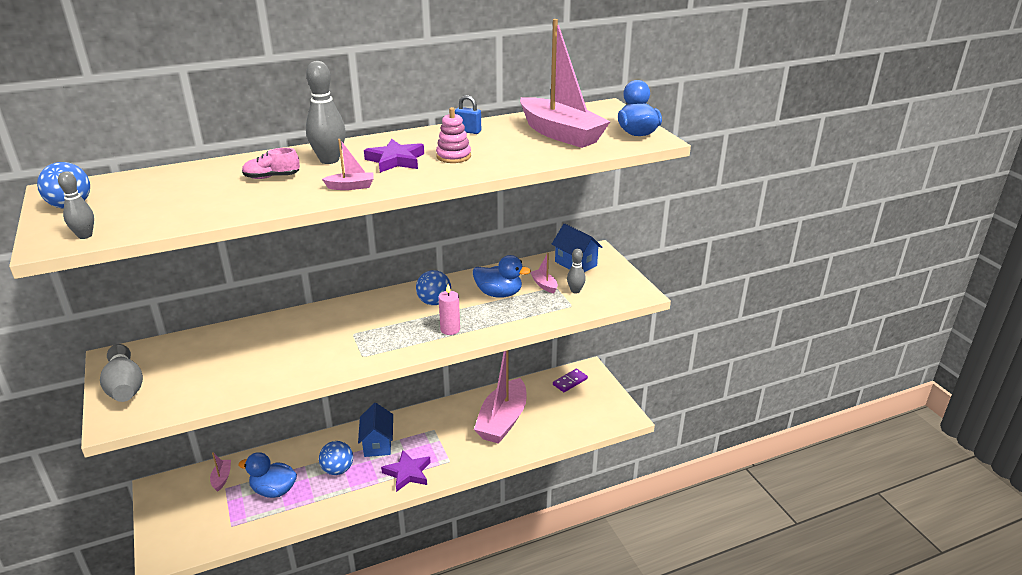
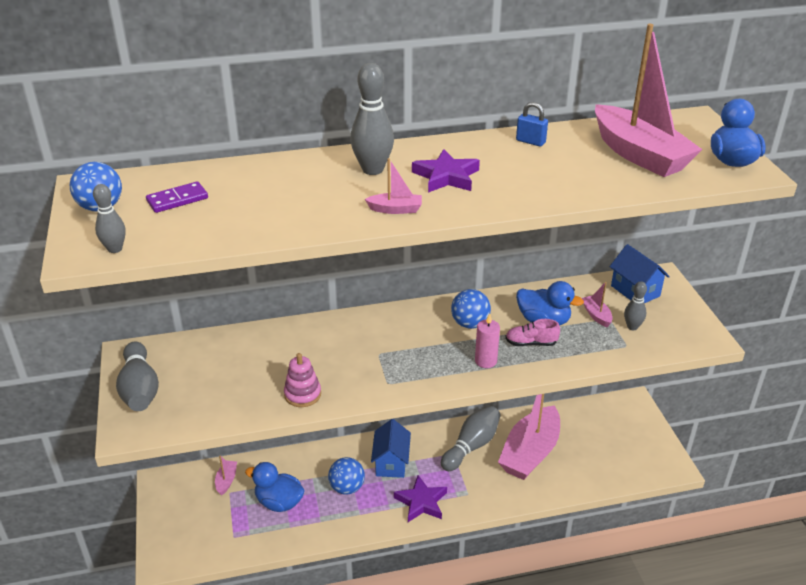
camera: 10 degrees right, 5 degrees up
(272, 177) = (309, 188): pink shoe -> pink shoe (531, 343)
(450, 421) = (471, 446): none -> grey bowling pin
(453, 156) = (512, 176): pink stacking toy -> pink stacking toy (302, 394)
(570, 382) = (610, 414): purple domino -> purple domino (177, 199)

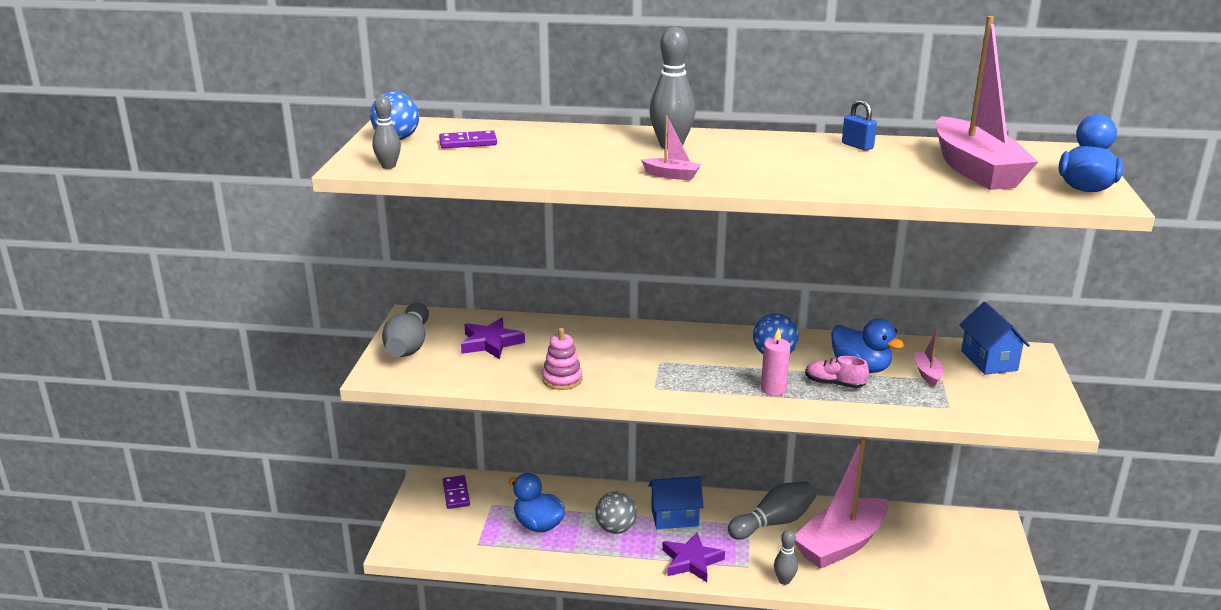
camera: 20 degrees right, 10 degrees down
(192, 490) = (456, 494): none -> purple domino
(226, 481) = (493, 493): pink boat -> none
(347, 487) = (616, 529): blue ball -> grey ball
(391, 462) = (674, 517): blue house -> blue house turned 60 degrees clockwise
(446, 176) = (743, 160): purple star -> purple star (490, 343)
(632, 327) = (966, 391): grey bowling pin -> grey bowling pin (784, 580)

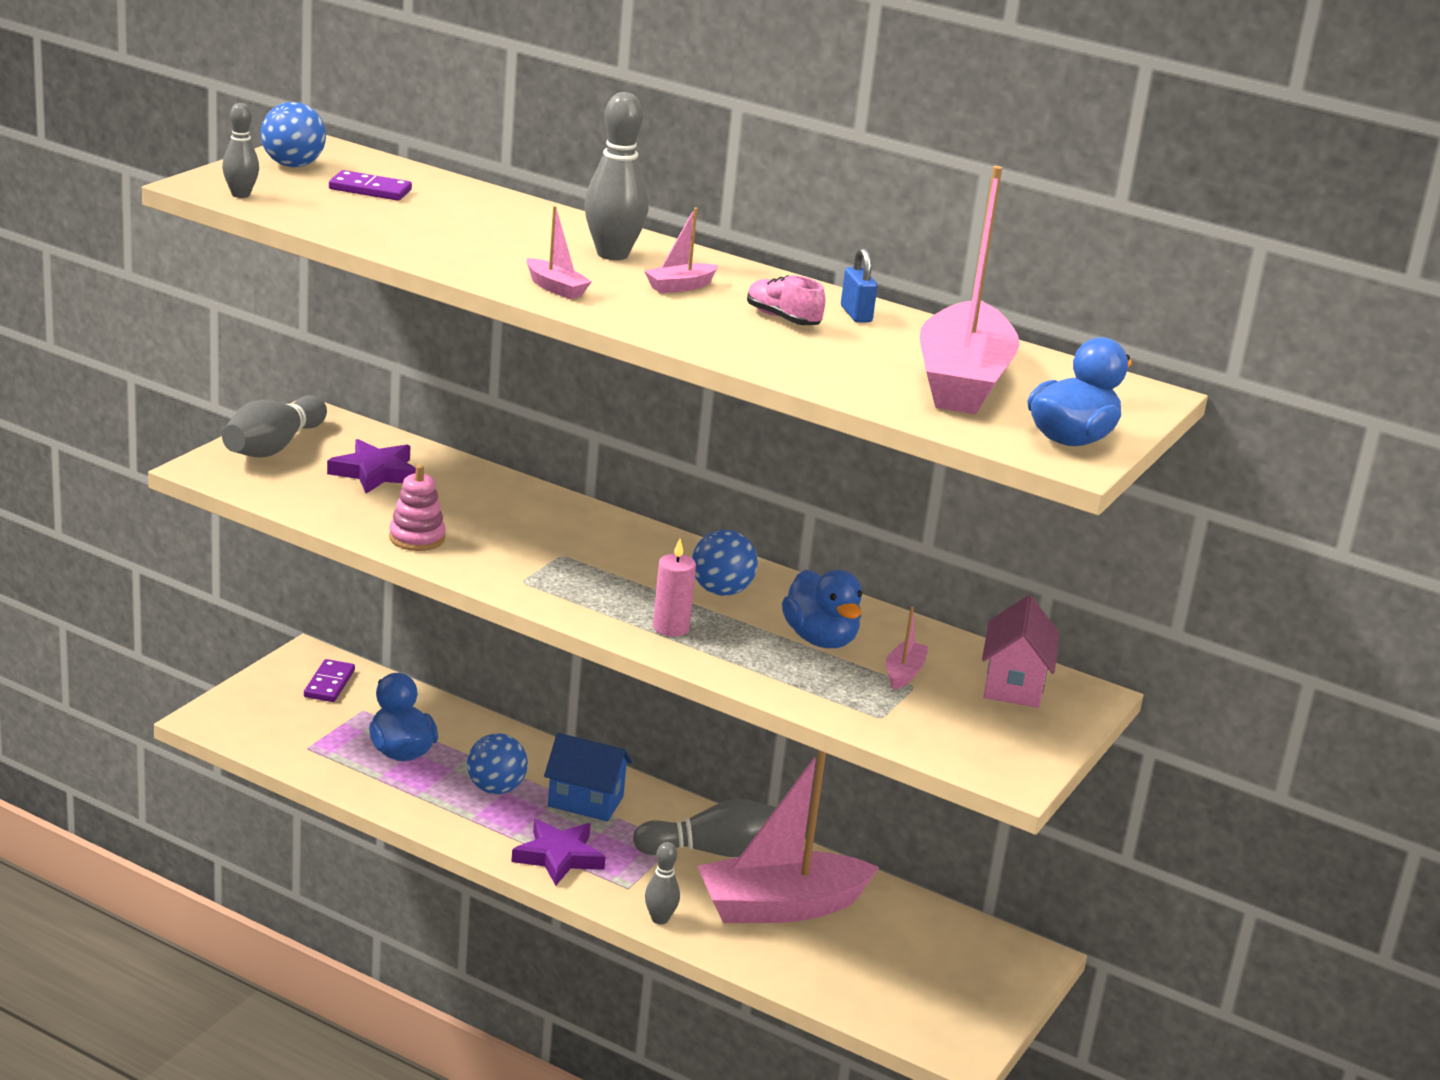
camera: 20 degrees right, 0 degrees up
(616, 529) = (495, 788): grey ball -> blue ball
(739, 155) = (680, 286): none -> pink boat
(834, 384) = (760, 646): pink shoe -> pink shoe (782, 318)
(989, 361) = (1014, 685): blue house -> pink house

